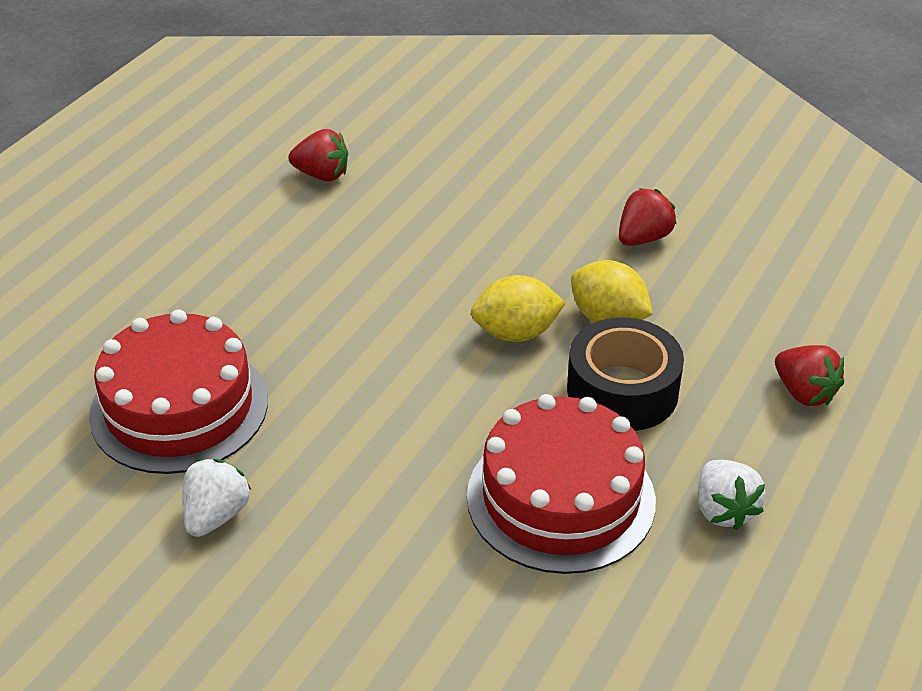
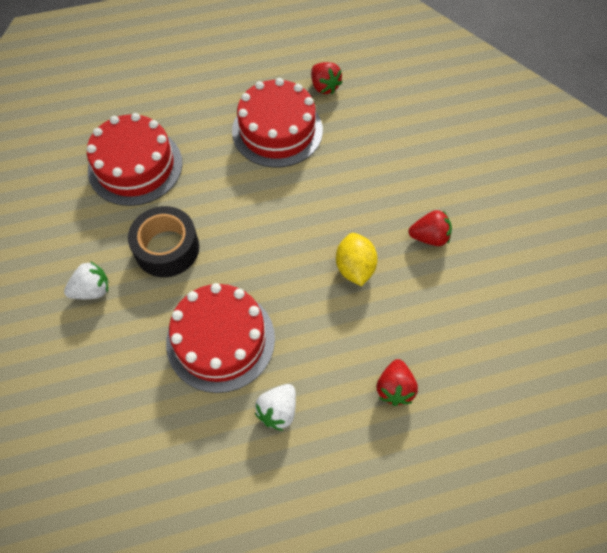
camera: 45 degrees right, 20 degrees up
(216, 515) = (92, 229): white strawberry -> white strawberry (92, 290)
(324, 251) = (277, 130): none -> red cake
(516, 333) = (304, 241): yellow lemon -> none
(622, 390) = (312, 311): black tape -> black tape (167, 248)

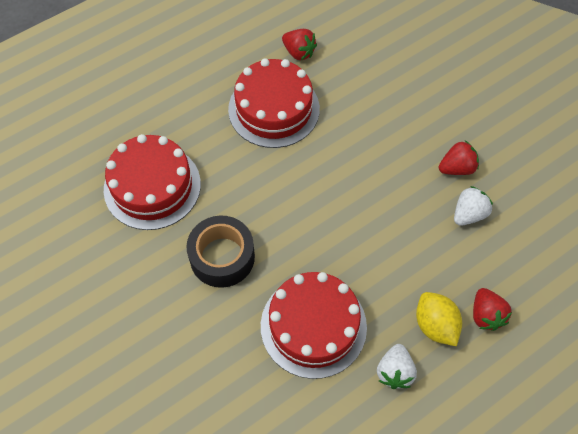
camera: 20 degrees left, 0 degrees up
(92, 290) = (169, 321): white strawberry -> white strawberry (468, 214)
(354, 268) = (404, 218): yellow lemon -> yellow lemon (435, 325)

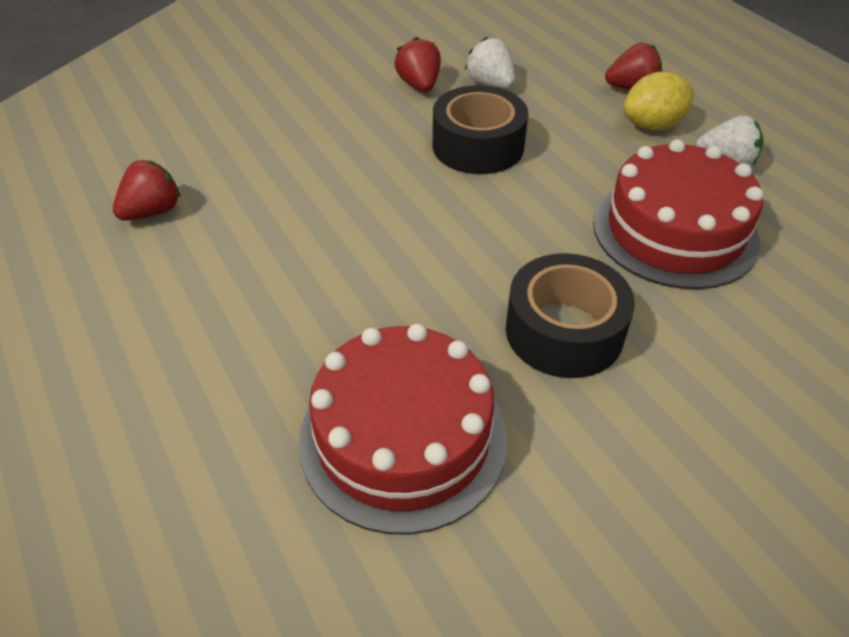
camera: 85 degrees left, 15 degrees down
(274, 109) = (264, 249): red cake -> none
(388, 209) = (478, 146): none -> black tape

